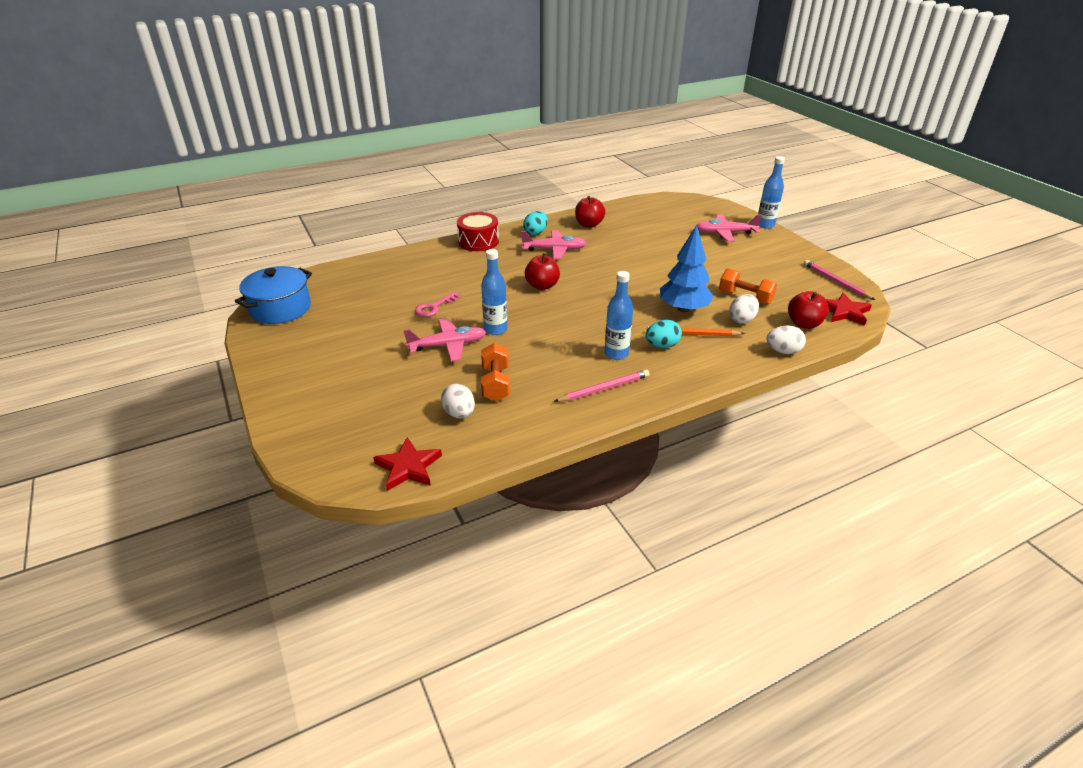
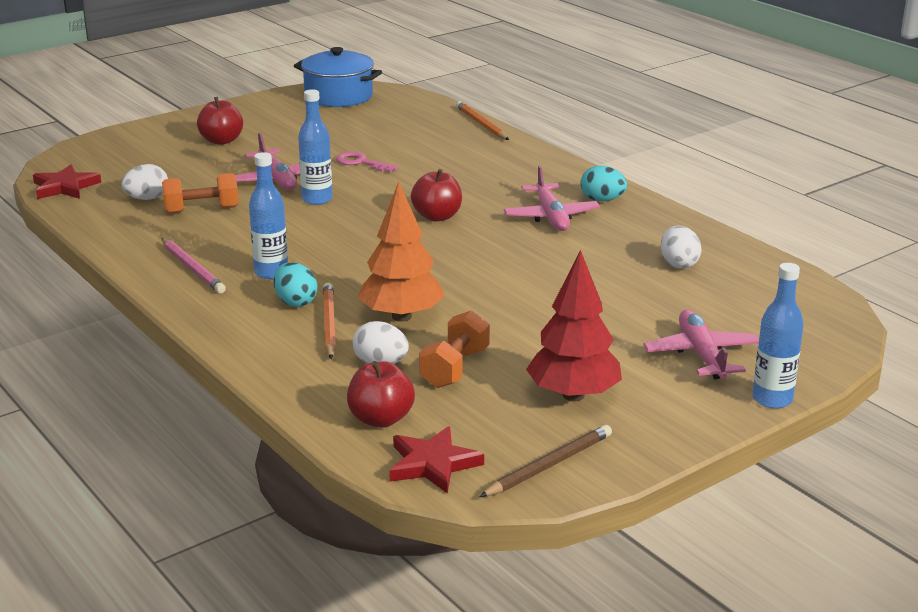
camera: 80 degrees right, 10 degrees down
(387, 256) = (481, 124): none -> orange pencil
(478, 241) = (551, 167): red drum -> none
(589, 224) = (658, 235): red apple -> red apple (221, 141)
(683, 309) = (401, 316): blue tree -> orange tree
(769, 268) = (573, 395): none -> red tree
(783, 351) = (293, 395): white egg -> white egg (678, 264)
(836, 282) = (549, 465): pink pencil -> brown pencil

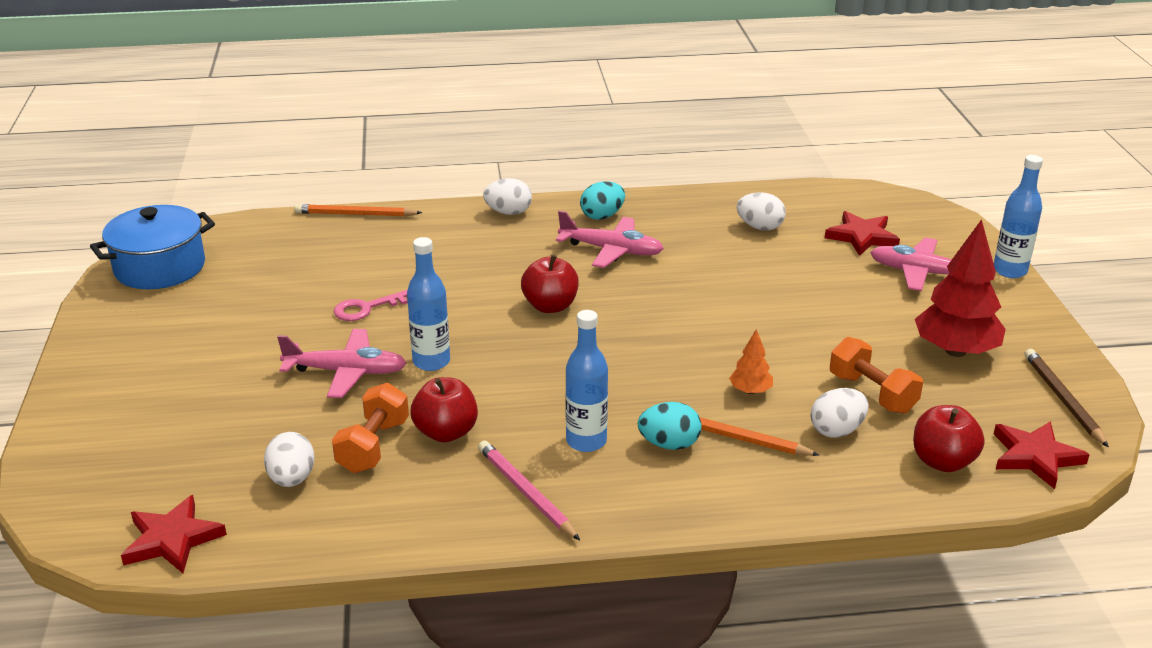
camera: 60 degrees left, 5 degrees up
(192, 268) = (526, 493): pink pencil -> pink pencil turned 120 degrees counterclockwise
(221, 141) = (182, 379): red apple -> red apple (446, 432)
(401, 316) = (750, 391): orange tree -> orange tree, size x0.48
(557, 168) = (508, 212): none -> white egg
(730, 312) = (862, 237): none -> red star

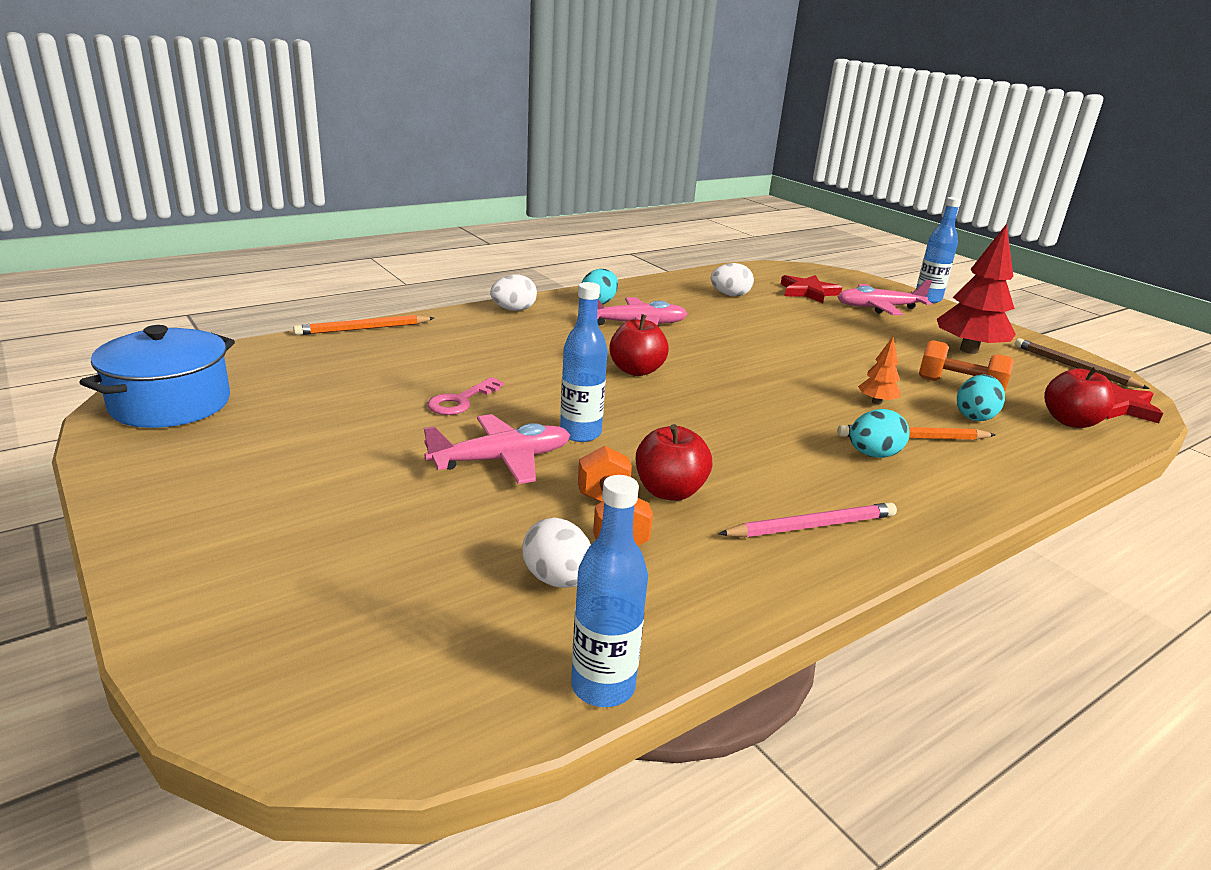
camera: 30 degrees left, 5 degrees down
(172, 539) = (477, 697): red star -> none
(526, 493) = (812, 526): pink pencil -> pink pencil turned 135 degrees clockwise
(586, 441) = (804, 468): blue bottle -> blue bottle (603, 686)
(837, 430) = (974, 416): white egg -> turquoise egg

